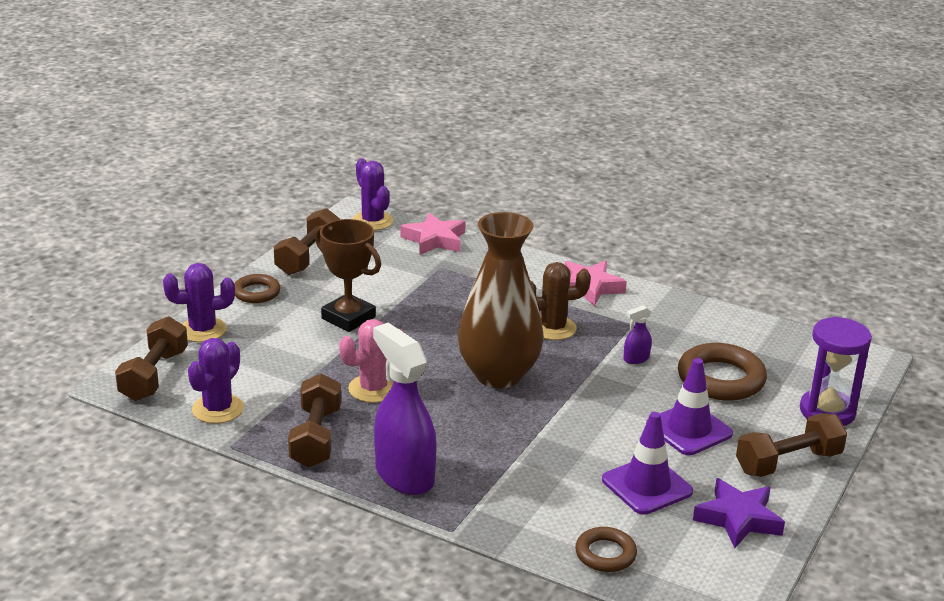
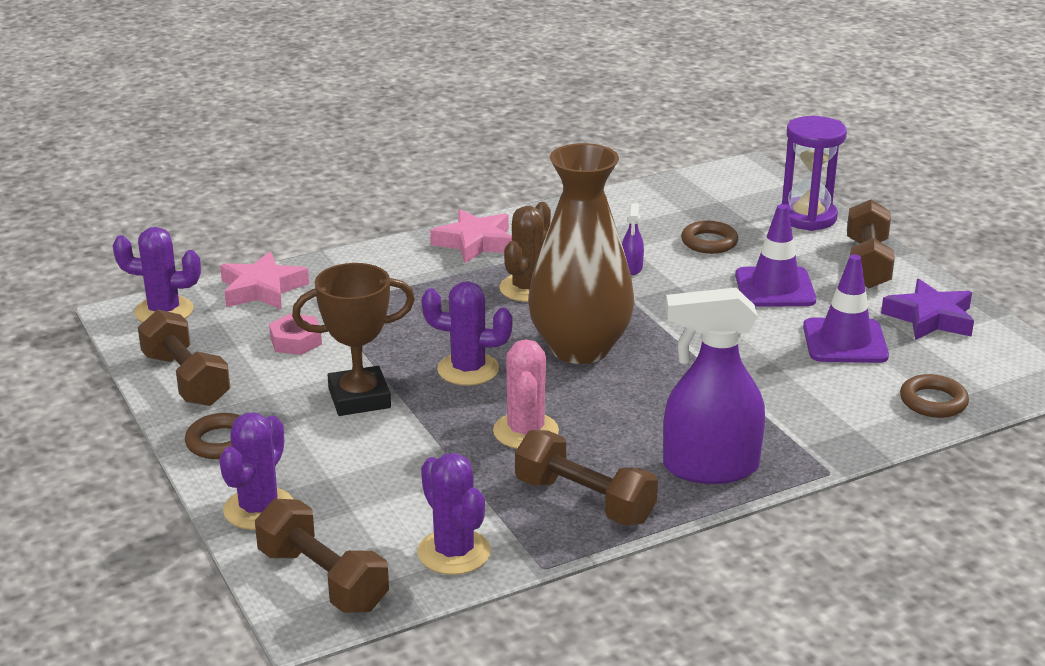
camera: 55 degrees left, 0 degrees up
(388, 273) = (296, 341): none -> pink nut
(423, 342) = (468, 369): none -> purple cactus
(721, 379) = (709, 242): brown ring -> brown ring, size x0.58

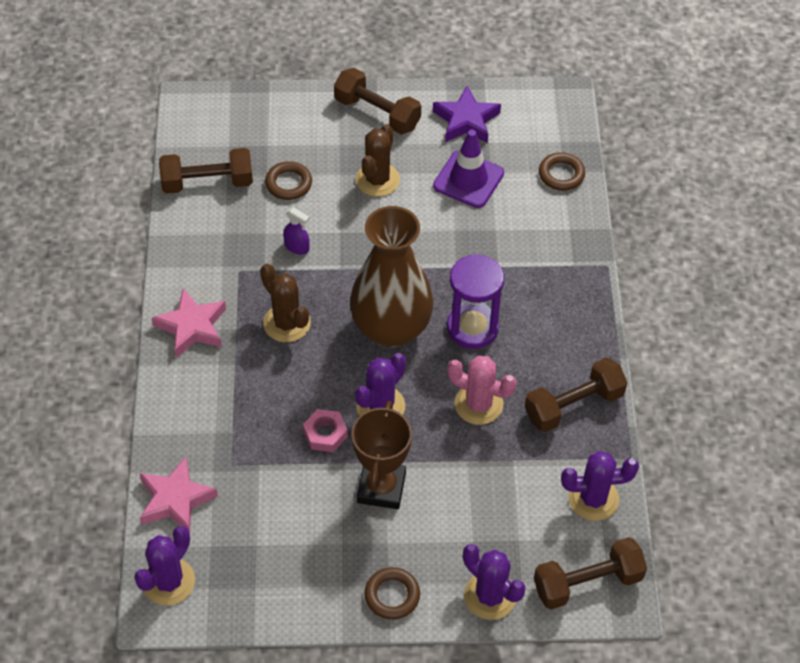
camera: 65 degrees left, 25 degrees up
(186, 379) = (289, 595): brown dumbbell -> brown dumbbell (207, 183)
(296, 341) = (274, 502): pink nut -> pink nut (325, 434)
(709, 468) = (572, 323): purple spray bottle -> none
(775, 288) = (377, 180): purple traffic cone -> brown cactus
(807, 217) = (290, 109): purple hourglass -> purple hourglass (472, 328)

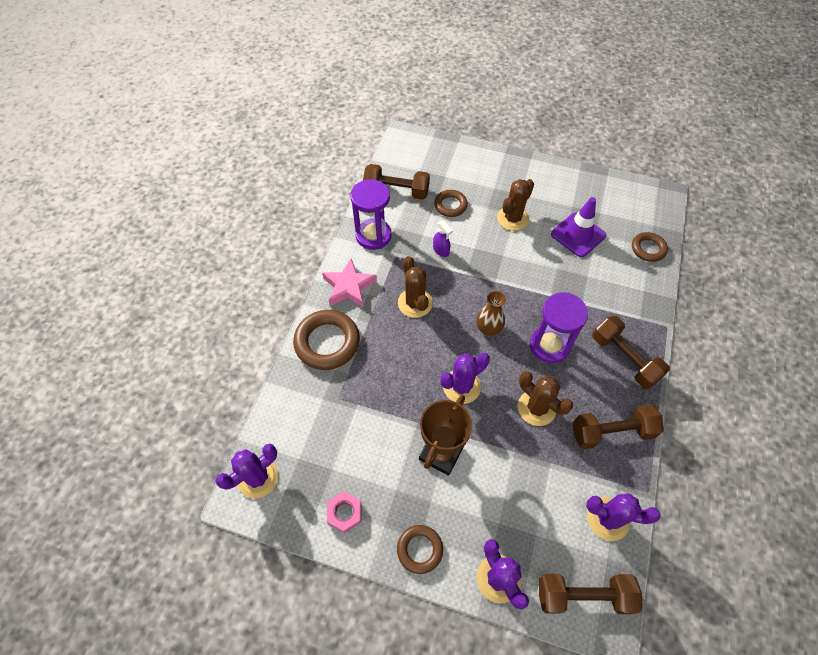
camera: 20 degrees right, 5 degrees up
(175, 500) = (288, 413): pink star -> none
(191, 403) = (327, 342): none -> brown ring
(199, 252) = (373, 236): none -> purple hourglass
(325, 434) = (413, 395): pink nut -> pink nut (344, 513)
(377, 113) = (527, 173): brown dumbbell -> brown dumbbell (624, 358)
(391, 328) = (488, 328): brown vase -> brown vase, size x0.45
(466, 120) = (588, 193): purple star -> none
(478, 404) = (536, 408): pink cactus -> brown cactus

